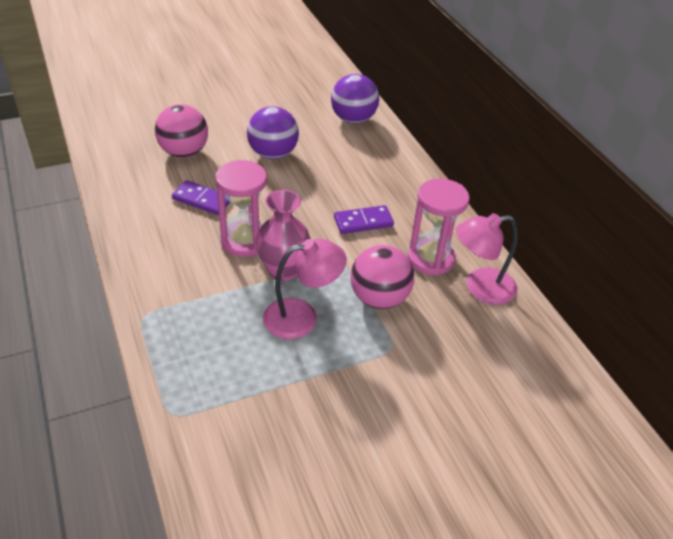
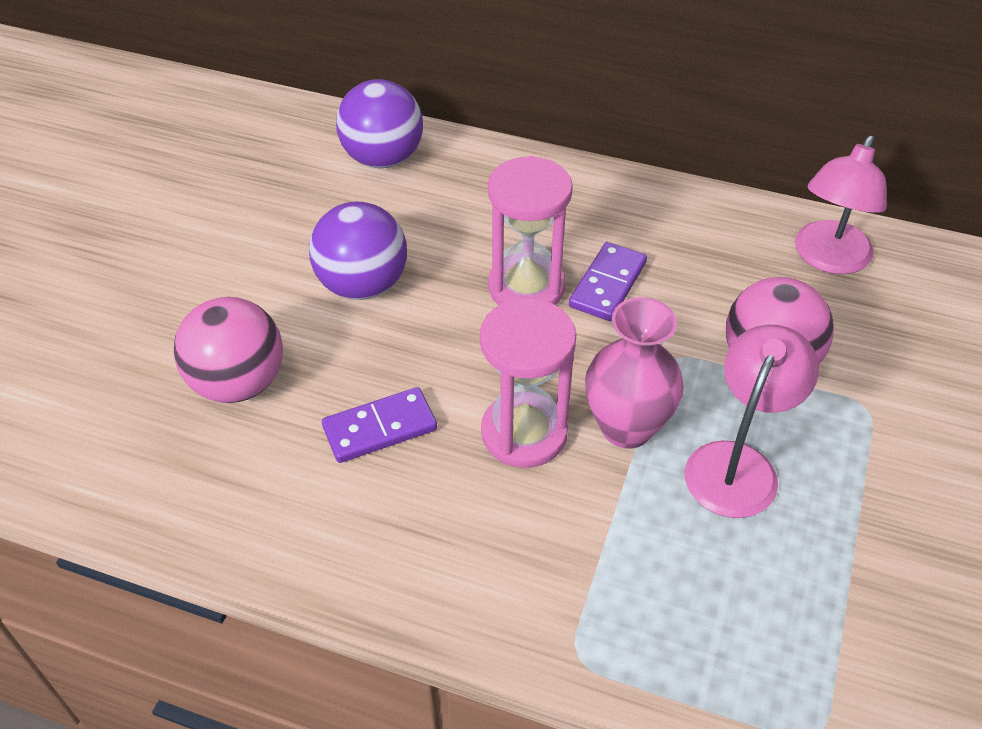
camera: 45 degrees left, 5 degrees up
(431, 259) = (738, 268): pink hourglass -> pink hourglass (526, 287)

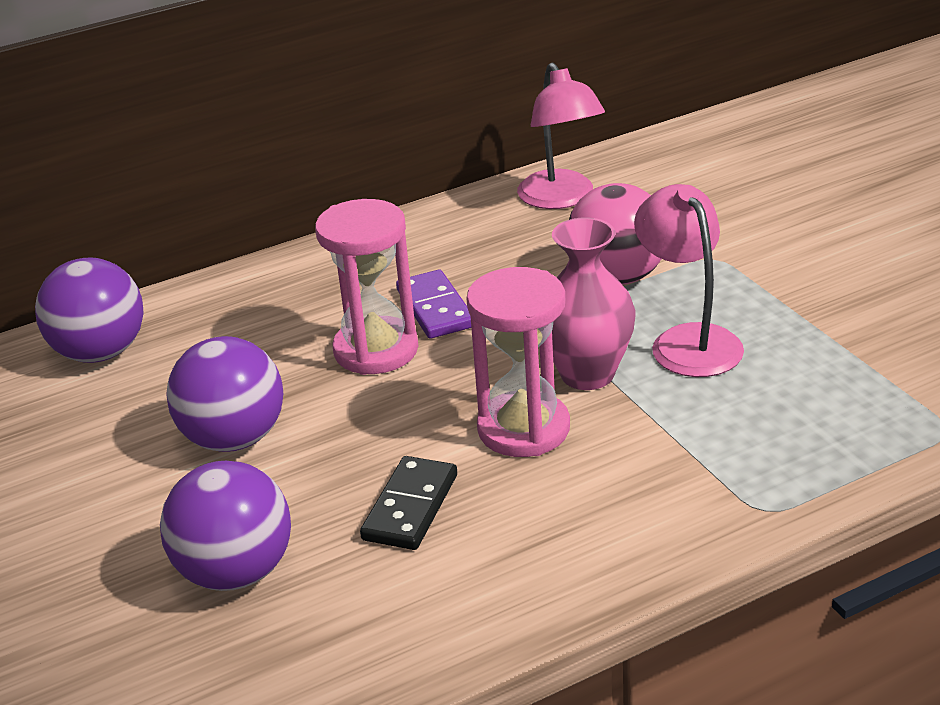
camera: 45 degrees left, 15 degrees down
(238, 383) = (236, 572): pink ball -> purple ball
(380, 428) = (410, 507): purple domino -> black domino

